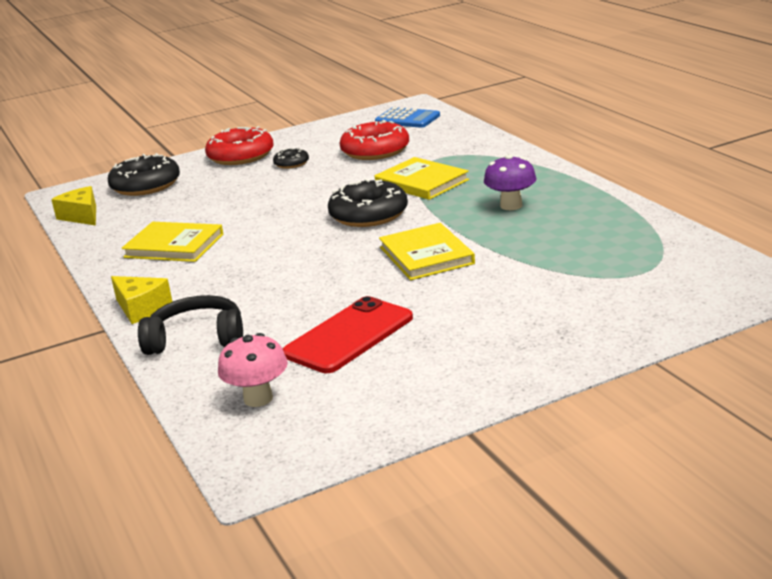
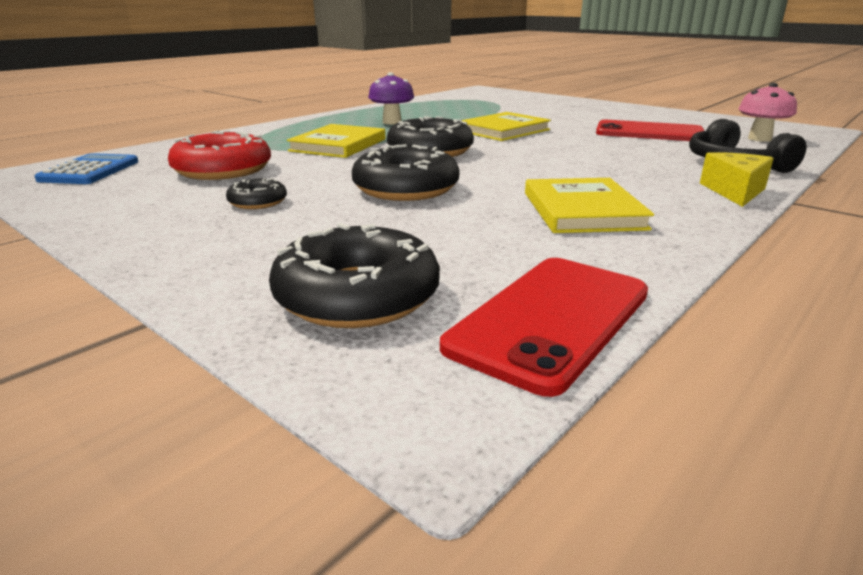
camera: 115 degrees left, 0 degrees up
(82, 216) = (550, 319): yellow cheese -> red phone
(241, 156) = (199, 243): red donut -> none
(275, 200) = (406, 188): none -> black donut

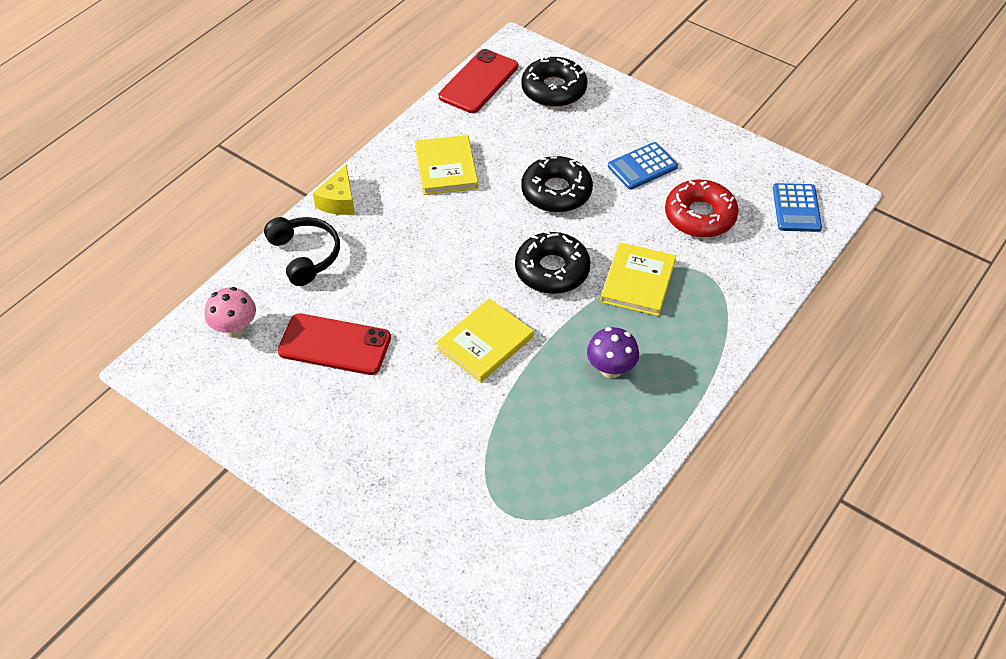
camera: 175 degrees right, 25 degrees up
(258, 202) = (642, 166): black donut -> blue calculator

